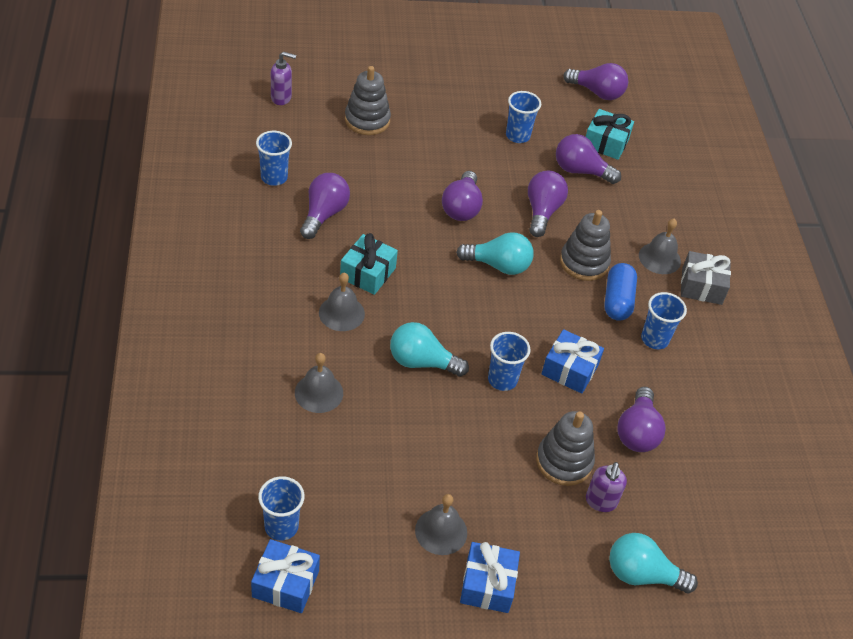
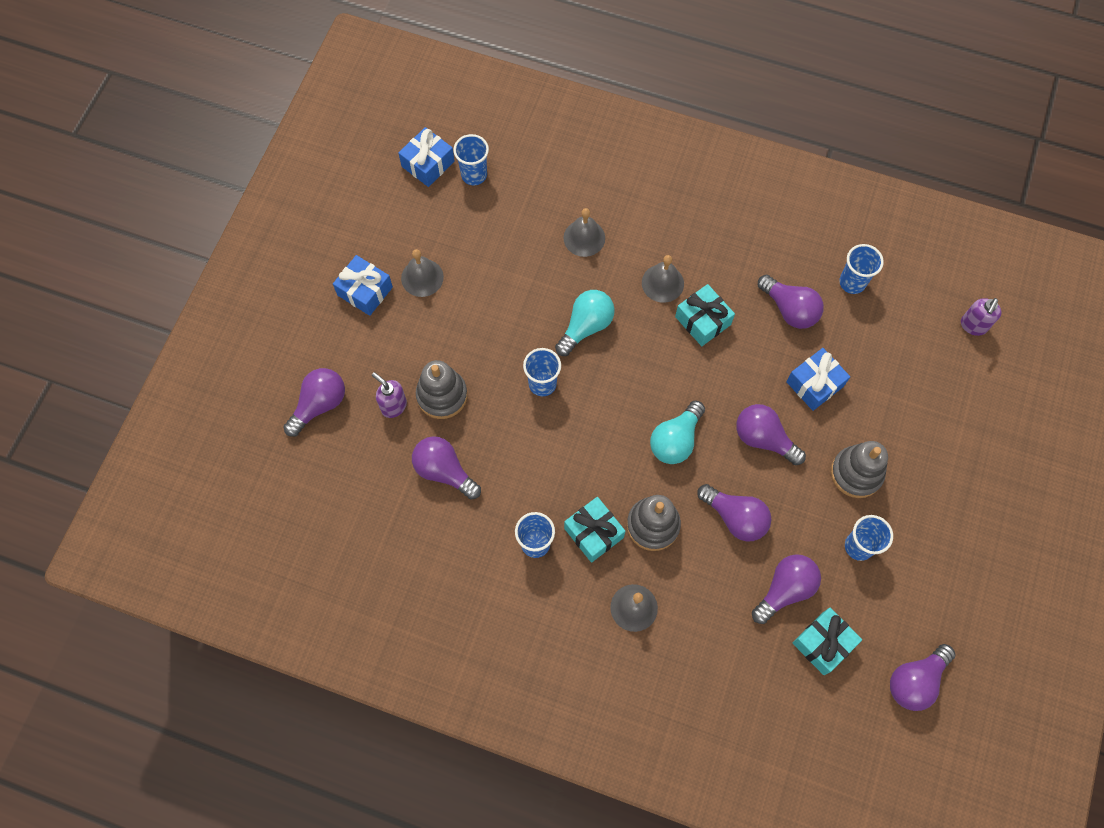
camera: 120 degrees right, 20 degrees up
(367, 120) = (919, 397): grey stacking toy -> grey stacking toy (856, 473)
(569, 370) = (531, 446): blue gift -> blue gift (814, 384)
(617, 301) = (593, 533): blue capsule -> turquoise gift
(642, 574) = (319, 405): turquoise light bulb -> purple light bulb
(701, 286) = (582, 631): grey gift -> none

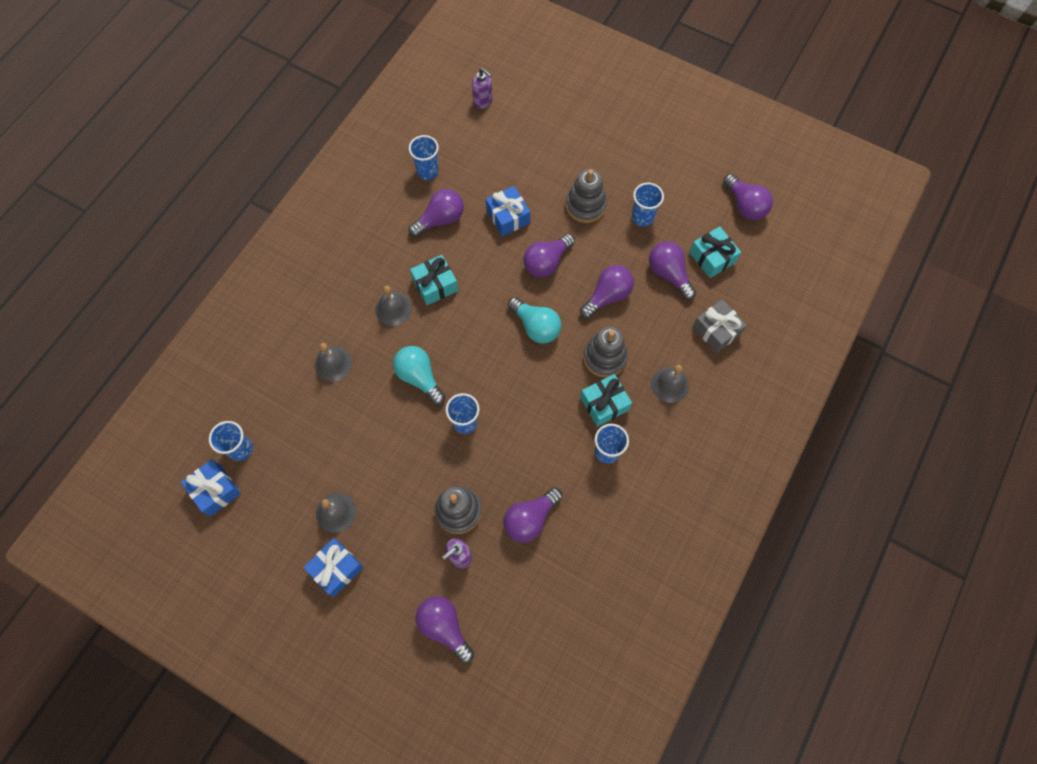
camera: 80 degrees left, 0 degrees up
(719, 659) = (716, 330): none -> grey gift

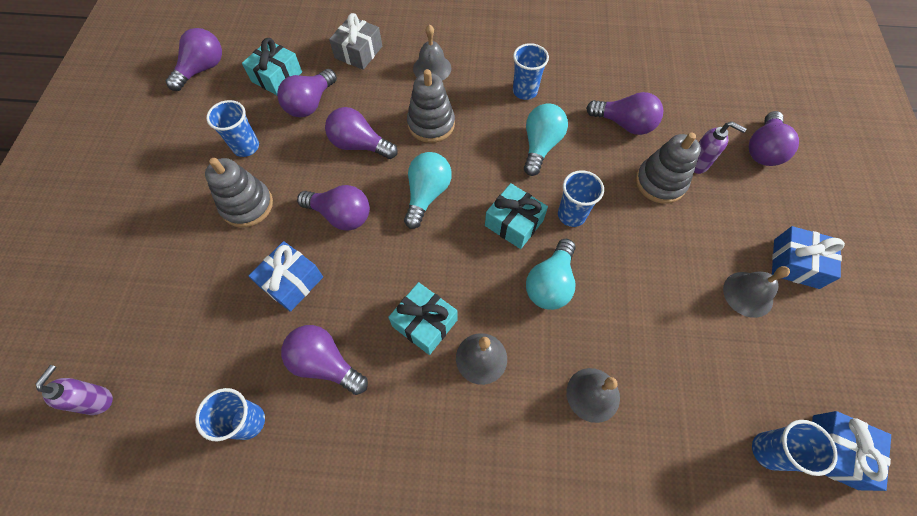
camera: 115 degrees left, 5 degrees down
(541, 433) = (540, 146): none -> turquoise light bulb
(604, 404) = (479, 108): turquoise gift -> turquoise gift (514, 223)

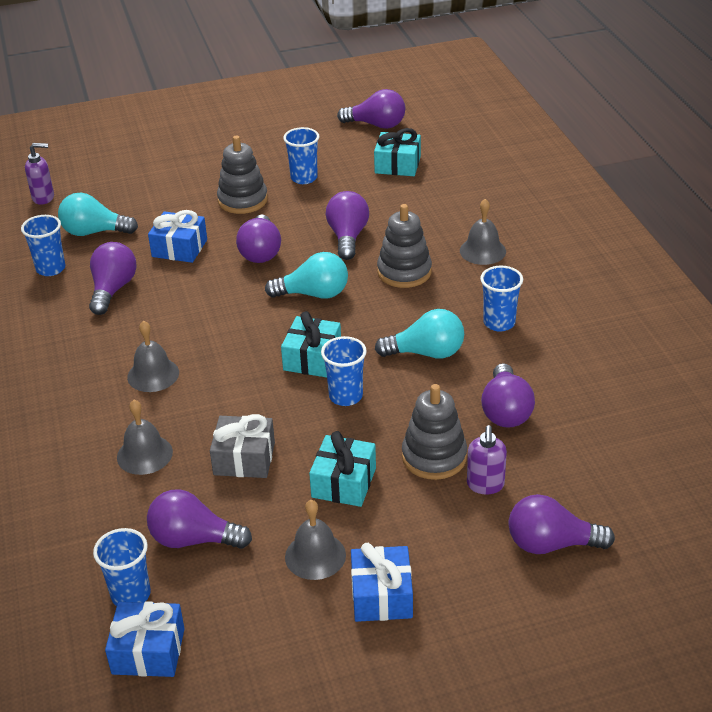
camera: 70 degrees right, 25 degrees down
(310, 104) = (378, 194): purple light bulb -> purple light bulb (193, 539)
(358, 52) = (467, 199): grey gift -> grey gift (244, 458)
(424, 323) = (173, 332): turquoise gift -> turquoise gift (343, 482)
(550, 283) = (253, 400): turquoise light bulb -> turquoise light bulb (94, 232)

